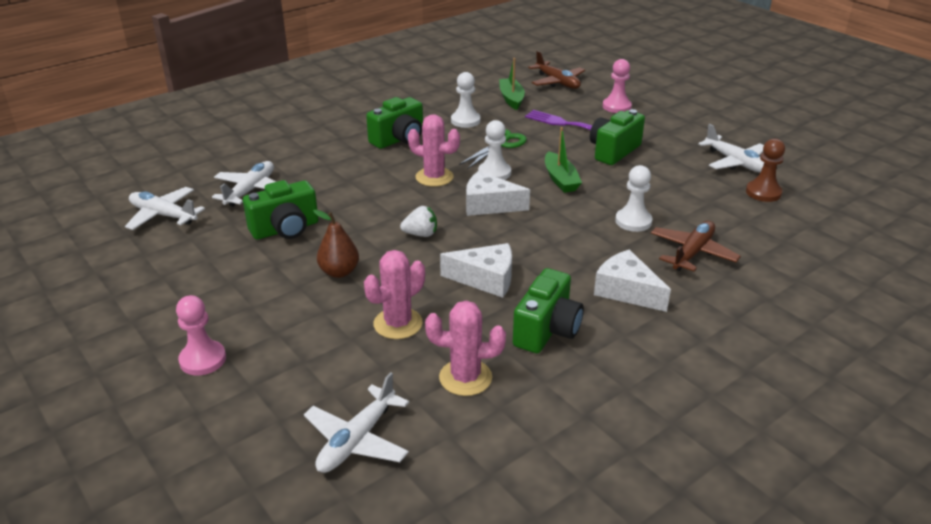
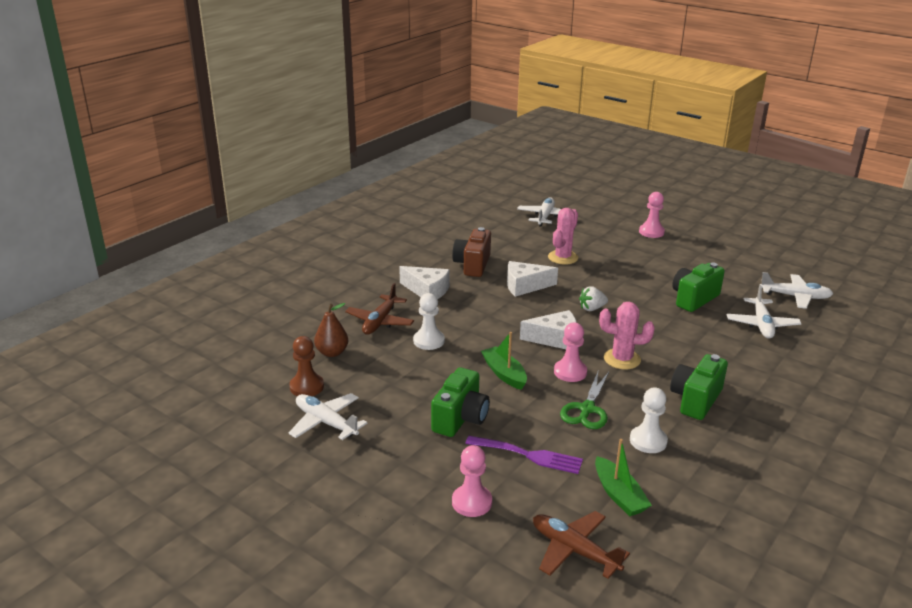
camera: 165 degrees right, 5 degrees down
(339, 272) = (625, 278): brown pear -> brown pear (332, 352)
(465, 378) = (508, 241): pink cactus -> none
(494, 173) = (570, 372): white pawn -> pink pawn
(547, 330) = (472, 265): green camera -> brown camera

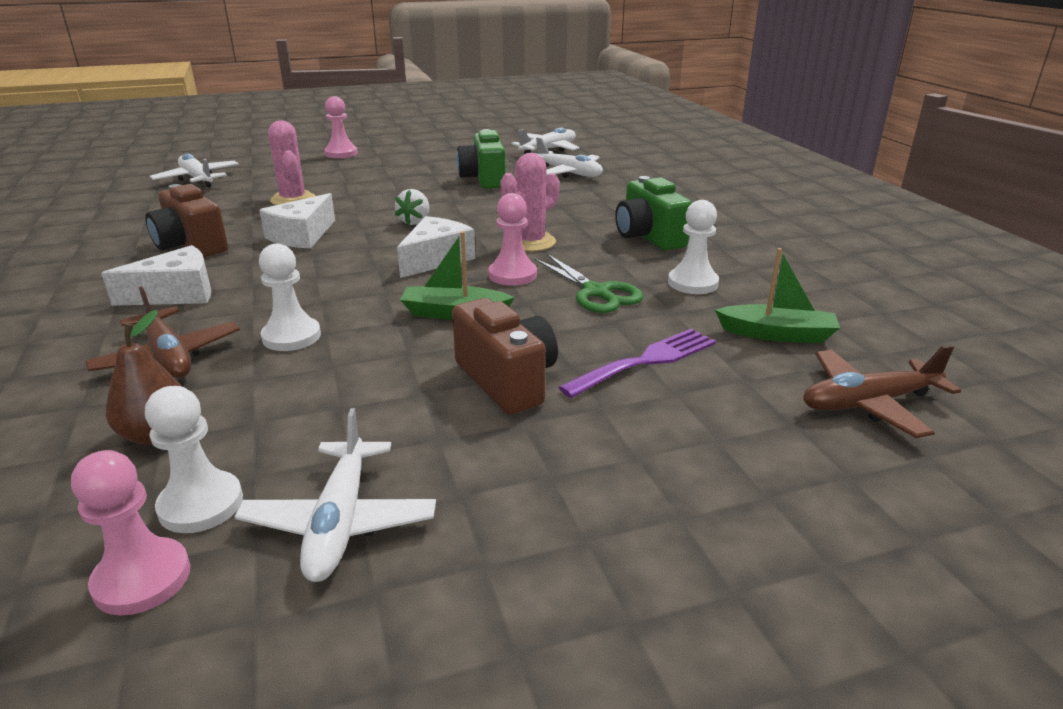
camera: 55 degrees left, 0 degrees up
(307, 387) = (201, 504): brown pawn -> white pawn
(326, 422) = (340, 522): white plane -> white plane turned 75 degrees counterclockwise
(460, 418) = (507, 381): green camera -> brown camera
(472, 502) = (710, 445): pink pawn -> pink pawn (142, 579)

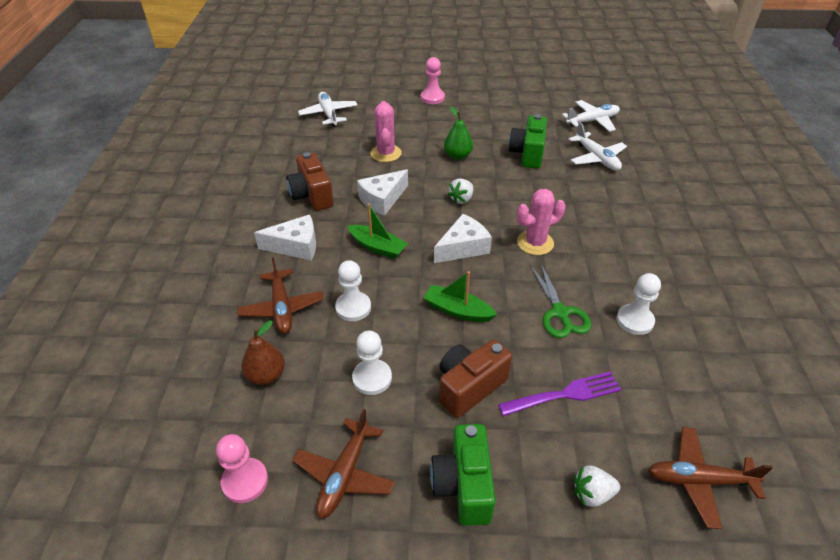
camera: 20 degrees right, 15 degrees up
(201, 504) = (279, 438): white pawn -> white pawn (372, 378)
(340, 522) = (344, 474): white plane -> brown plane
(394, 190) = (457, 156): none -> green pear
(507, 381) = (469, 387): brown camera -> brown camera turned 120 degrees counterclockwise
(512, 275) = (509, 278): pink pawn -> none
(648, 237) = (625, 257): green camera -> green camera (463, 485)
(743, 449) = (592, 494): none -> white strawberry
(777, 334) = (670, 393): green boat -> green boat (377, 247)

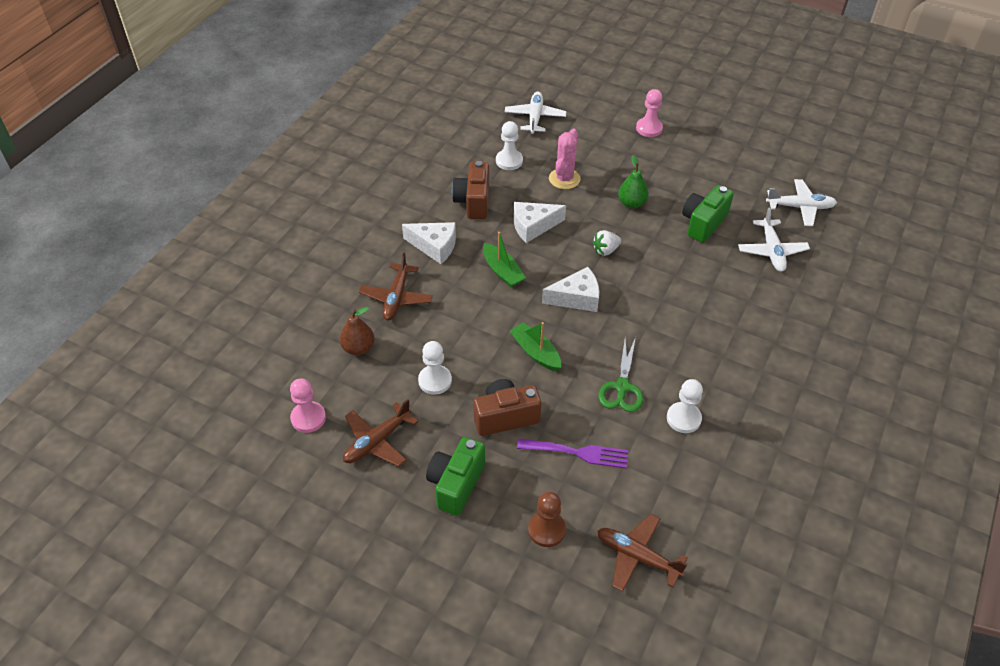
camera: 25 degrees right, 5 degrees up
(353, 307) = (452, 318): white pawn -> white pawn (509, 161)
(535, 243) = (645, 317): pink cactus -> none
(592, 494) = (546, 530): white strawberry -> brown pawn

